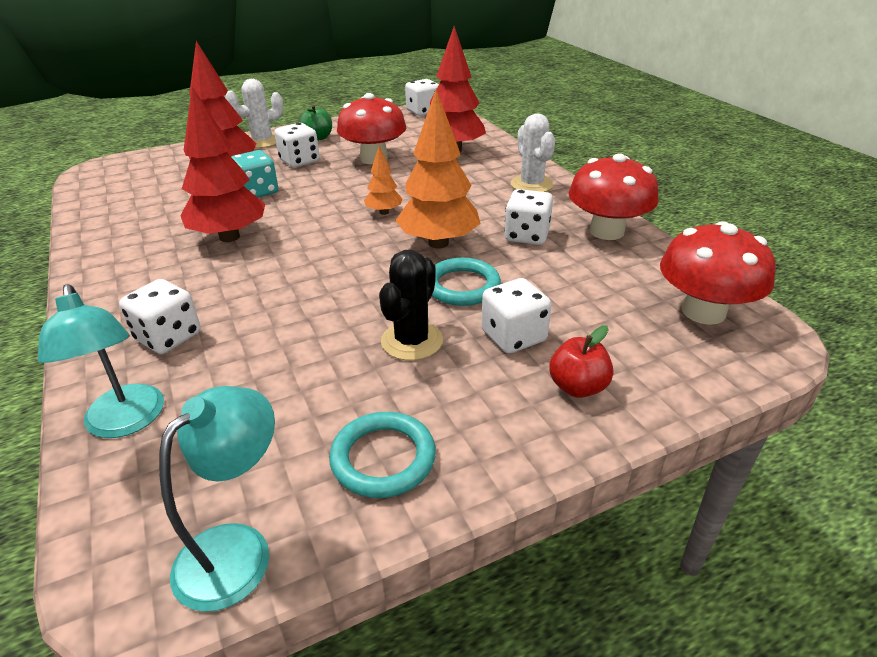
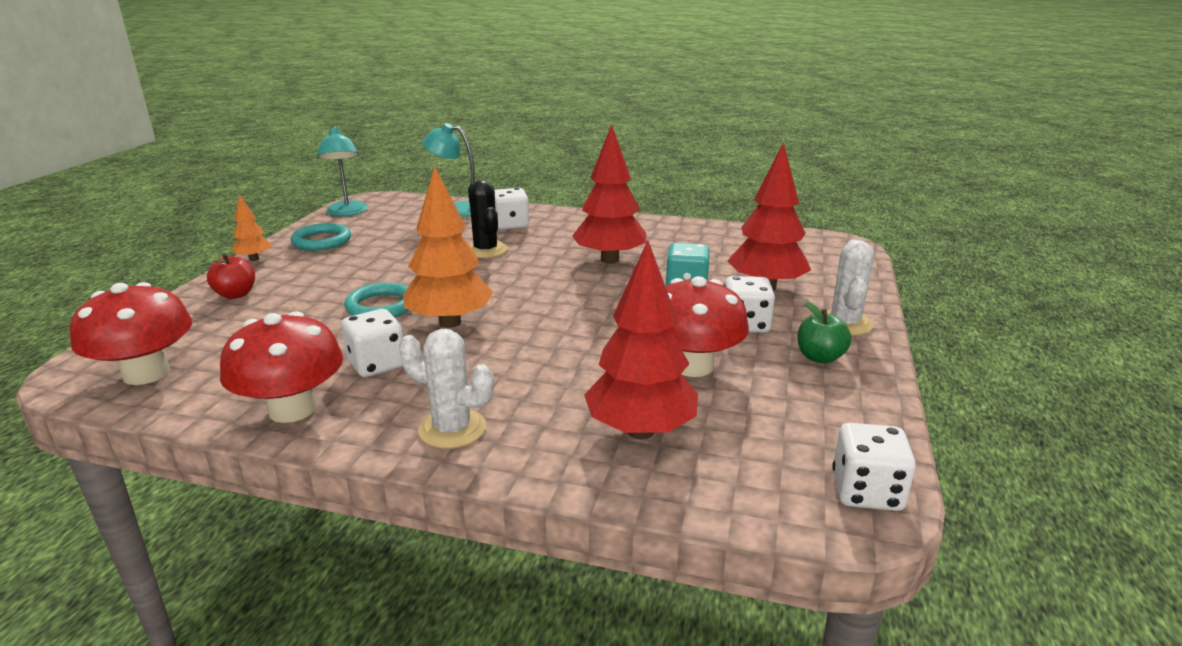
camera: 130 degrees right, 10 degrees down
(384, 212) = (546, 322): orange tree -> orange tree (254, 259)
(412, 341) = (371, 272): black cactus -> black cactus (485, 250)
(513, 336) = (304, 298): white dice -> none

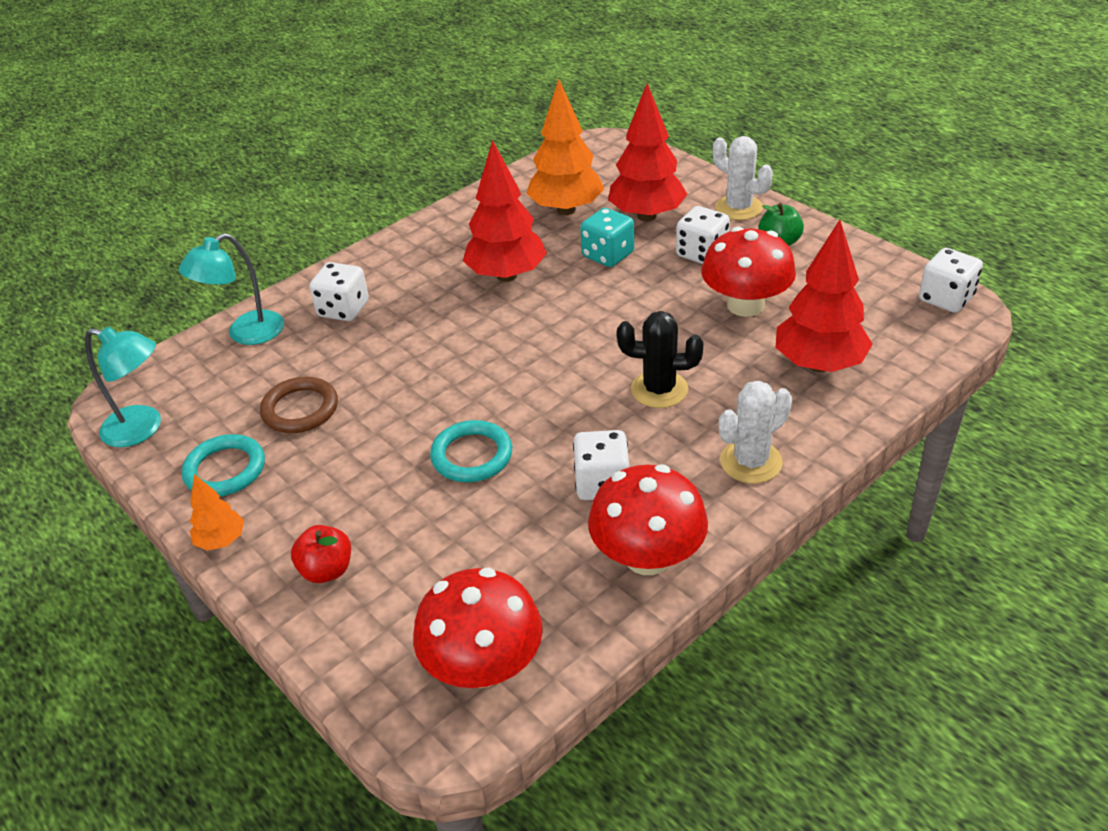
camera: 55 degrees left, 15 degrees up
(394, 243) = (300, 409): none -> brown ring
(450, 322) = (554, 416): orange tree -> orange tree (566, 210)
(485, 250) = (398, 347): black cactus -> black cactus (659, 389)

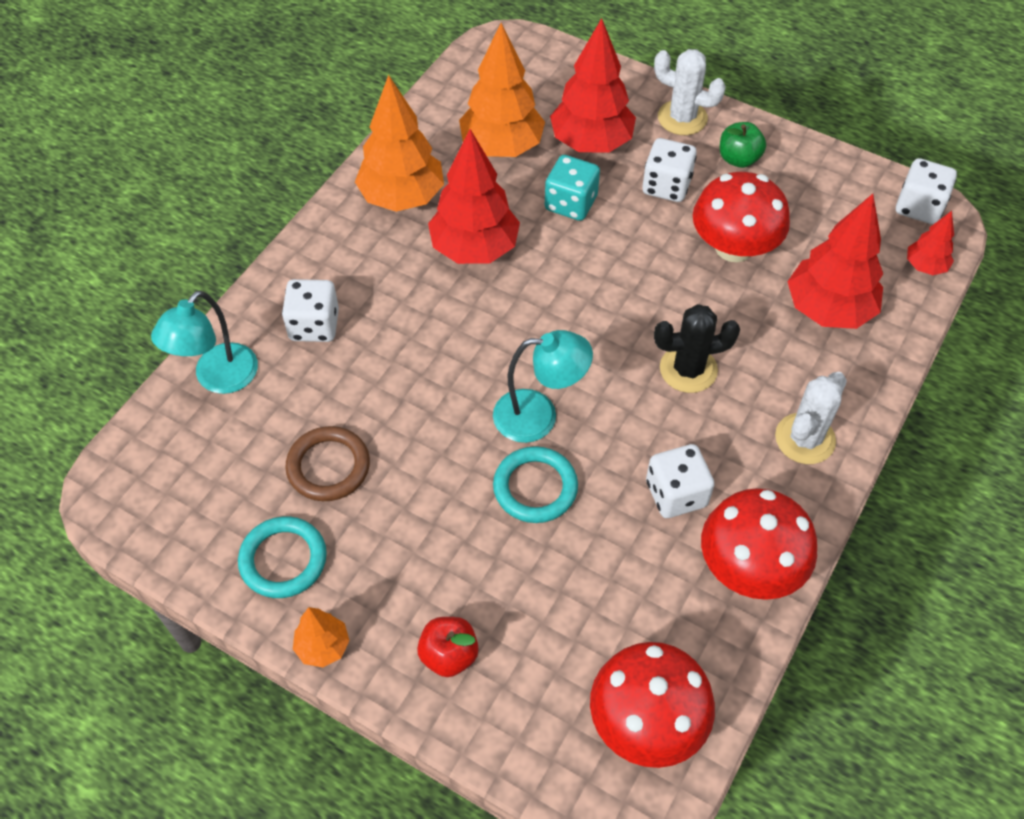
camera: 20 degrees left, 15 degrees up
(143, 429) = (163, 527): turquoise lamp -> turquoise lamp (539, 416)
(463, 233) = (402, 197): none -> orange tree
(934, 345) = (925, 266): none -> red tree

